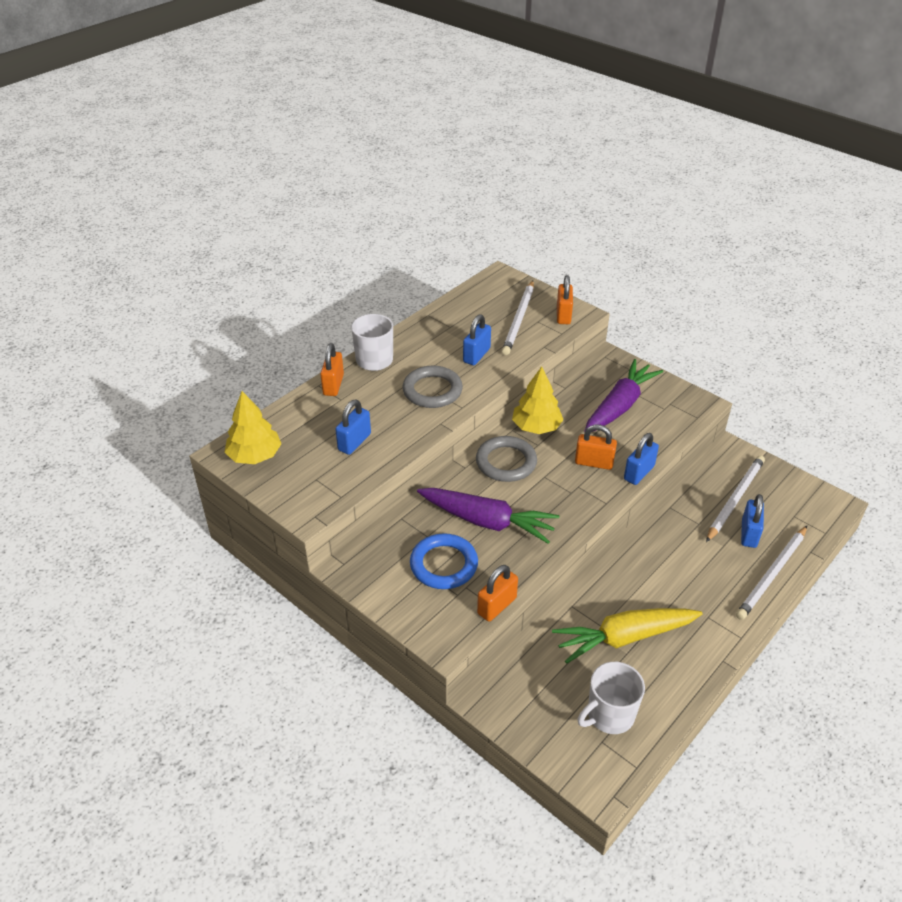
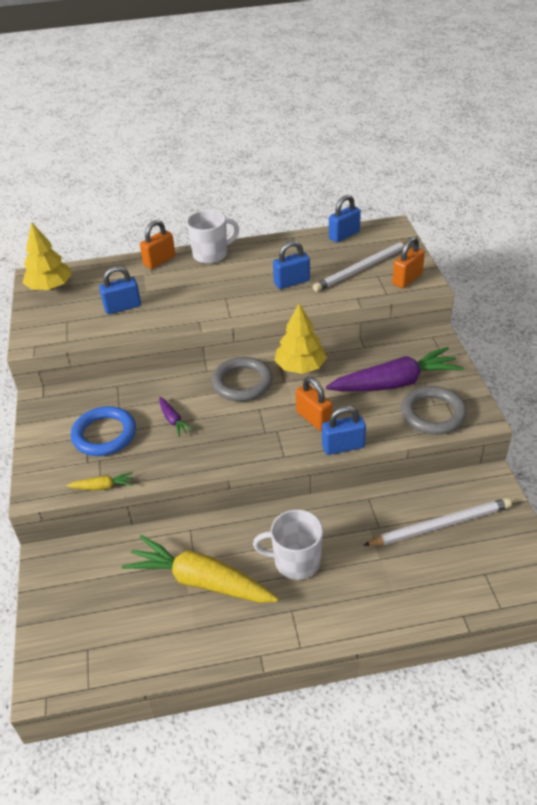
camera: 40 degrees right, 0 degrees up
(432, 390) = (224, 294): grey ring -> grey ring (433, 414)
(488, 521) = (173, 420): purple carrot -> purple carrot, size x0.43
(496, 606) = (103, 486): orange padlock -> yellow carrot
(609, 715) = (117, 633): white mug -> white mug (295, 561)
(748, 534) = (417, 563): blue padlock -> blue padlock (344, 235)
(772, 574) = (396, 612): white pencil -> none

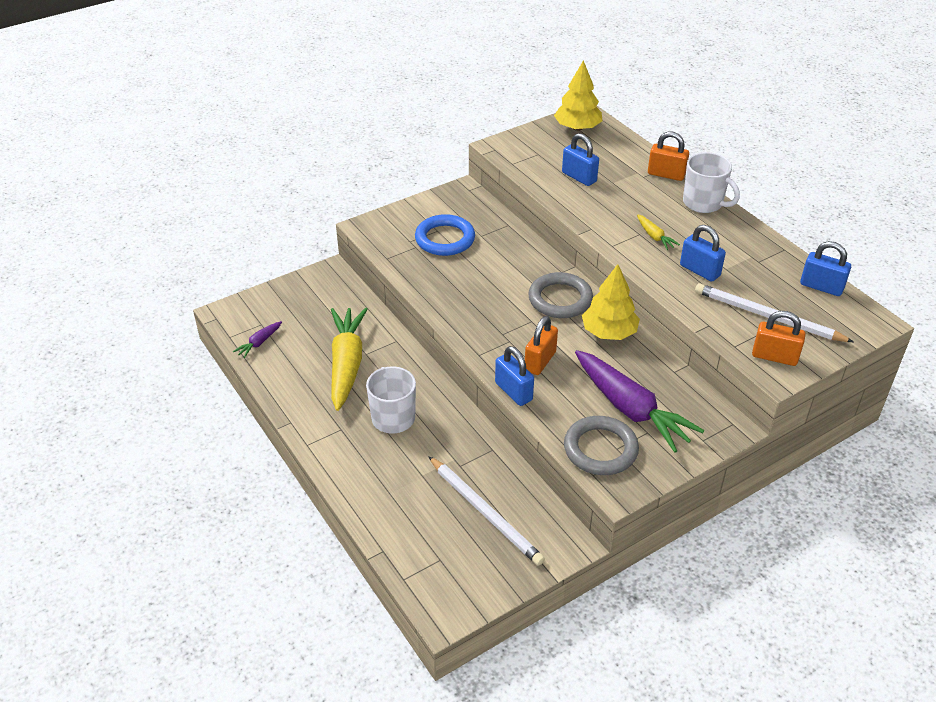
camera: 65 degrees right, 0 degrees up
(103, 486) = (388, 259): yellow carrot -> yellow carrot (655, 237)
(173, 420) = (484, 272): purple carrot -> purple carrot (259, 343)

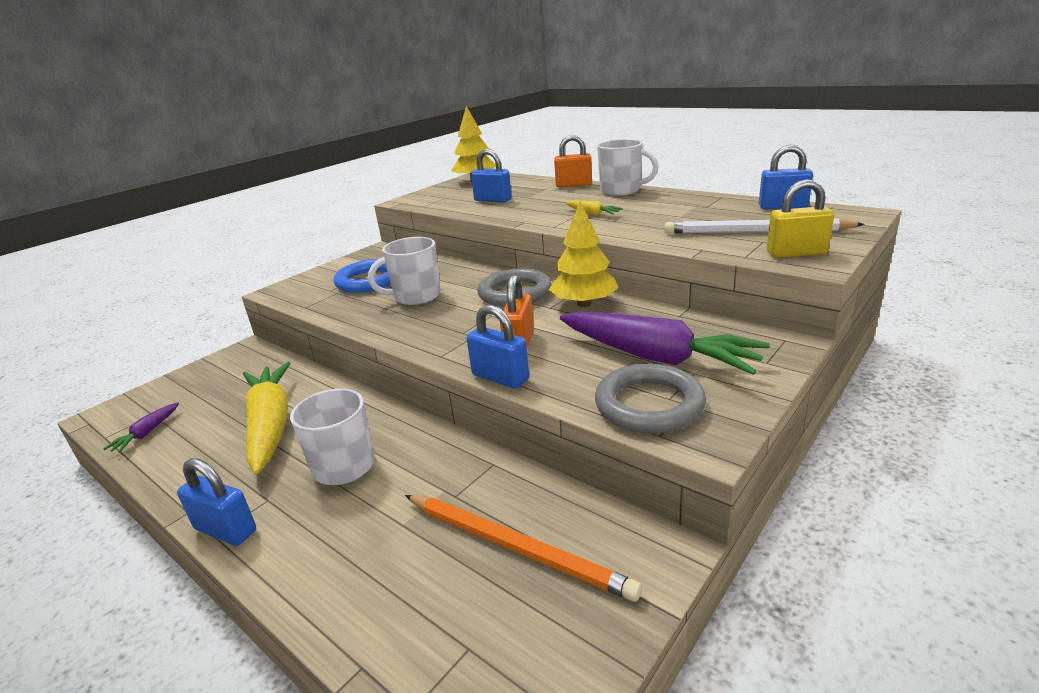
camera: 15 degrees left, 15 degrees down
(479, 275) = (416, 296): none -> white mug
(485, 512) = (516, 547): white pencil -> orange pencil
(699, 270) = (655, 222): blue padlock -> blue padlock (226, 530)
(774, 357) = (796, 253): orange padlock -> yellow padlock

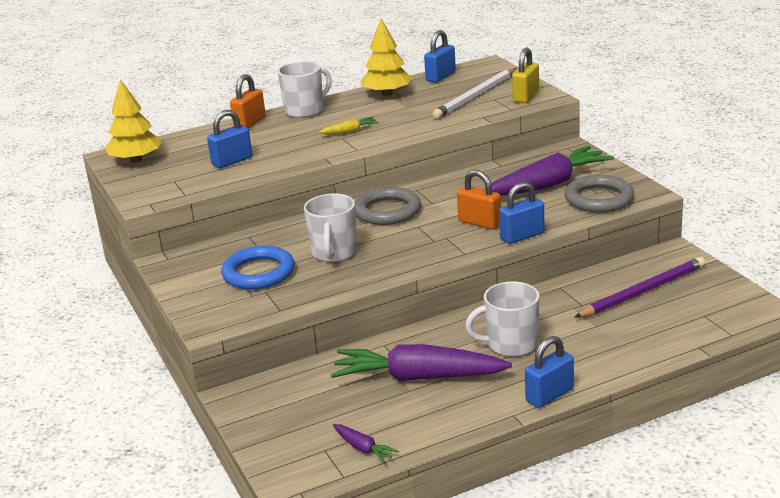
camera: 65 degrees left, 0 degrees up
(270, 425) = (417, 377): yellow carrot -> purple carrot
(516, 547) = (643, 291): orange pencil -> purple pencil
(584, 303) = (443, 190): yellow tree -> yellow tree (387, 94)

